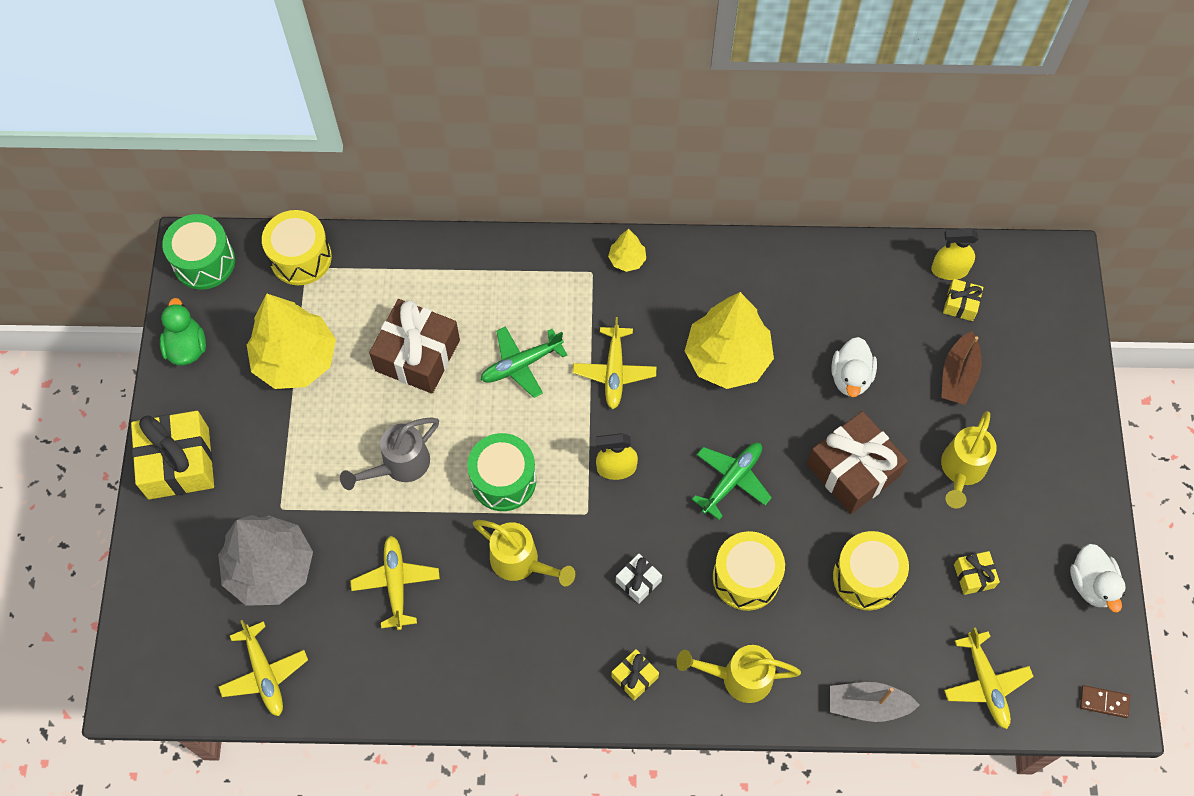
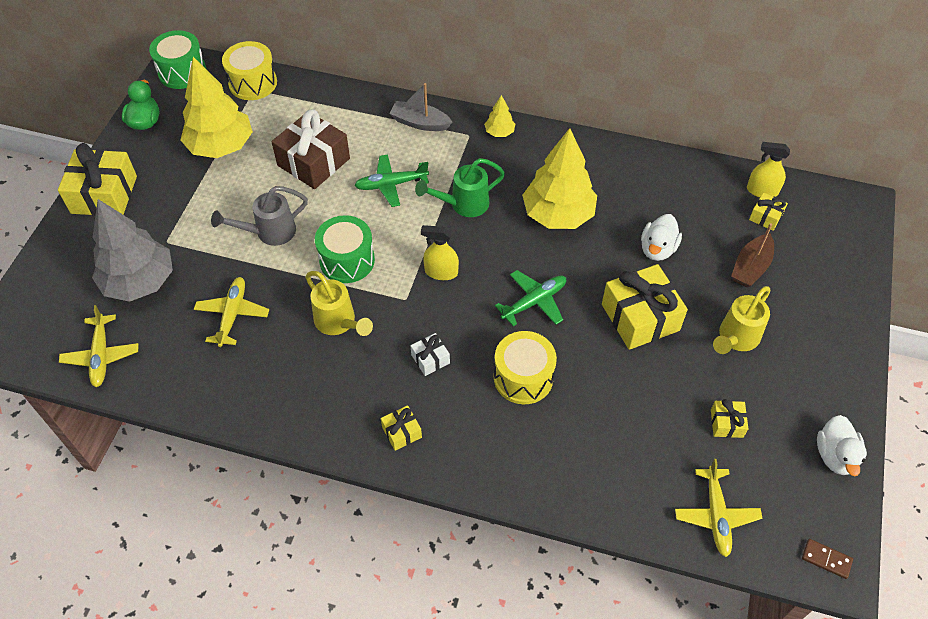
camera: 15 degrees right, 10 degrees down
(614, 371) = (463, 204): yellow plane -> green watering can
(738, 677) = (491, 454): yellow watering can -> none
(853, 470) = (640, 317): brown gift -> yellow gift
(866, 577) = (629, 402): yellow drum -> none
(867, 705) = (601, 506): grey boat -> grey boat (420, 123)

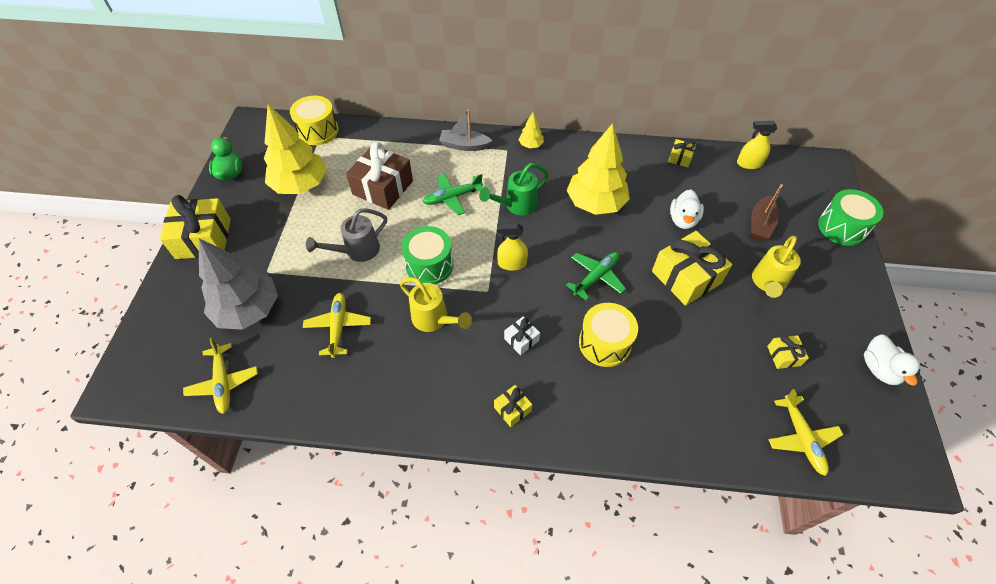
camera: 10 degrees left, 0 degrees up
(182, 72) = (256, 129): green drum -> green drum (841, 227)
(765, 217) = (758, 183): yellow gift -> yellow gift (680, 158)
(826, 559) = (904, 462): brown domino -> none

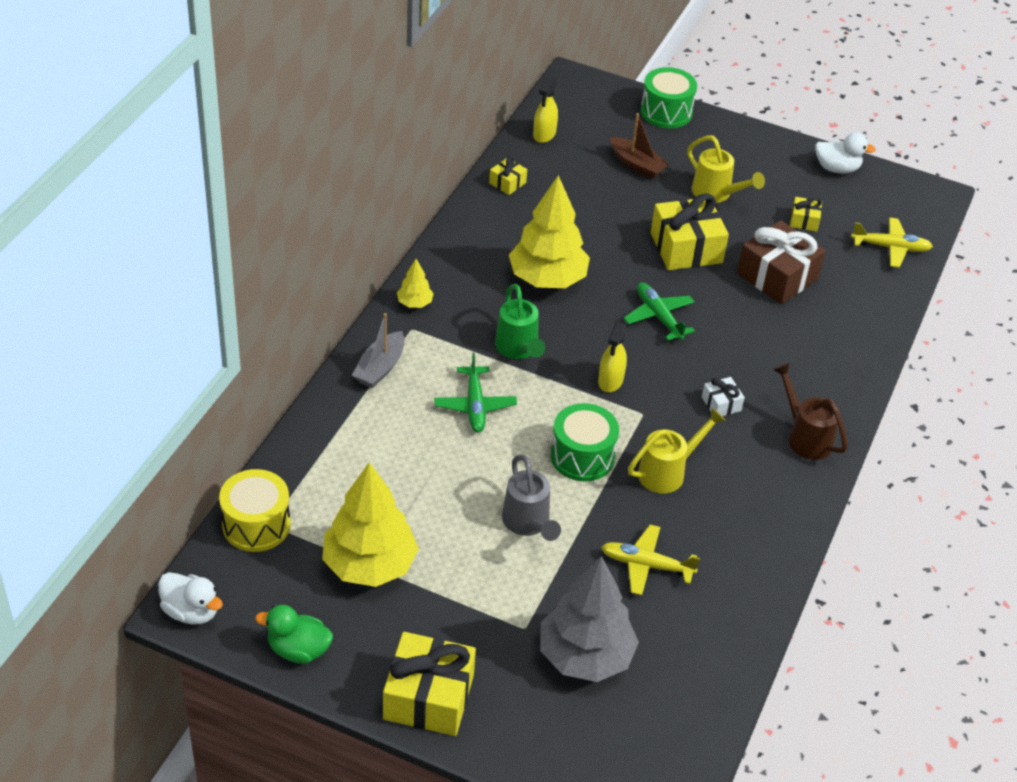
camera: 75 degrees left, 10 degrees down
(223, 382) = (691, 695): yellow plane -> none
(383, 188) = (421, 473): brown gift -> brown gift (777, 276)
(512, 409) = (805, 436): yellow gift -> brown watering can
(604, 343) = (748, 340): yellow drum -> none
(683, 220) = (605, 219): white duck -> white duck (191, 611)

